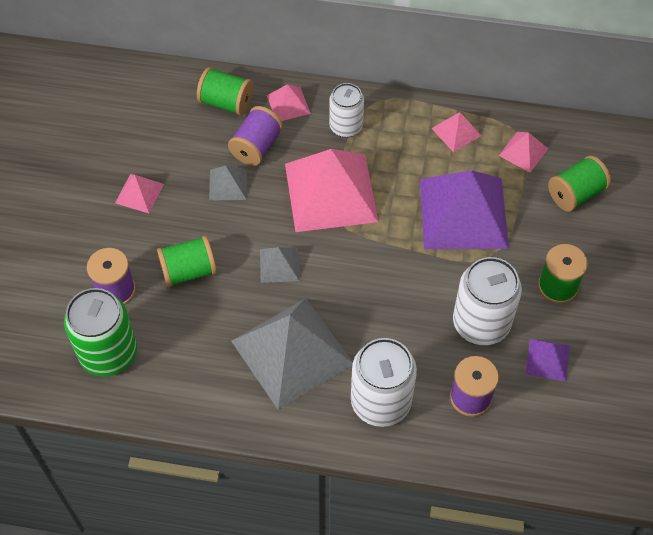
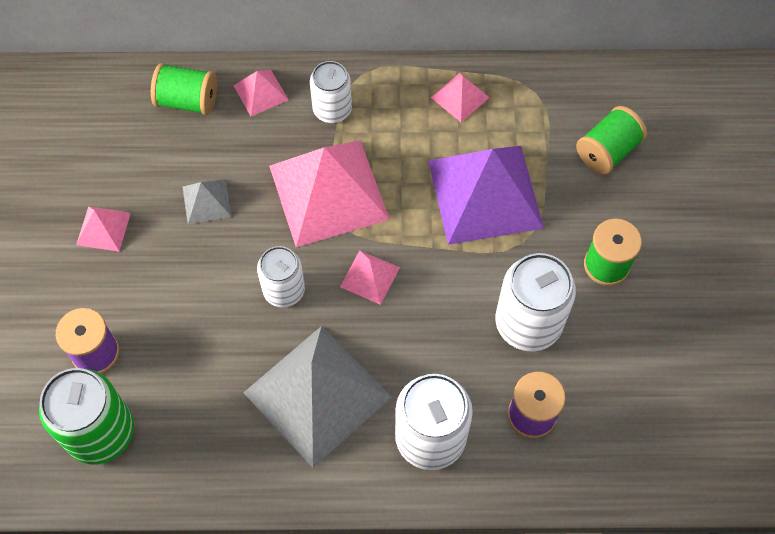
camera: 10 degrees left, 5 degrees up
(189, 271) = (179, 315): green spool -> none
(256, 146) = (232, 150): purple spool -> none
(279, 265) = (284, 290): grey pyramid -> white can
(523, 152) = (540, 110): pink pyramid -> pink pyramid (370, 277)
(547, 359) = (610, 354): purple pyramid -> none

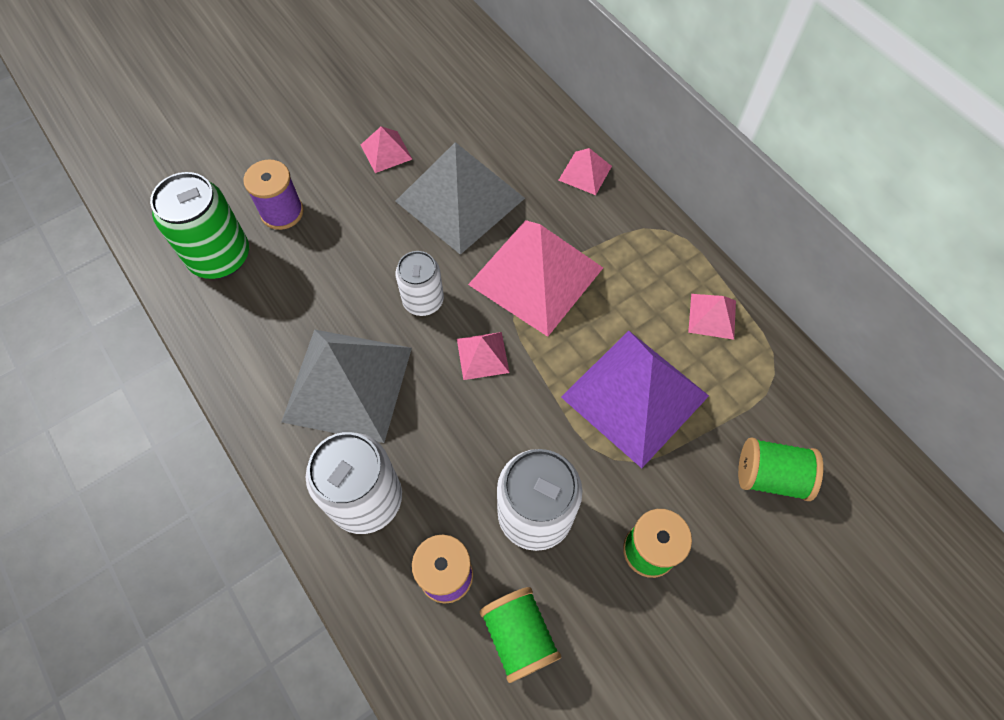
camera: 55 degrees right, 0 degrees up
(187, 101) = (535, 132): green spool -> green spool (519, 636)
(207, 201) = (460, 199): grey pyramid -> grey pyramid, size x2.22
(332, 110) = (613, 230): white can -> none

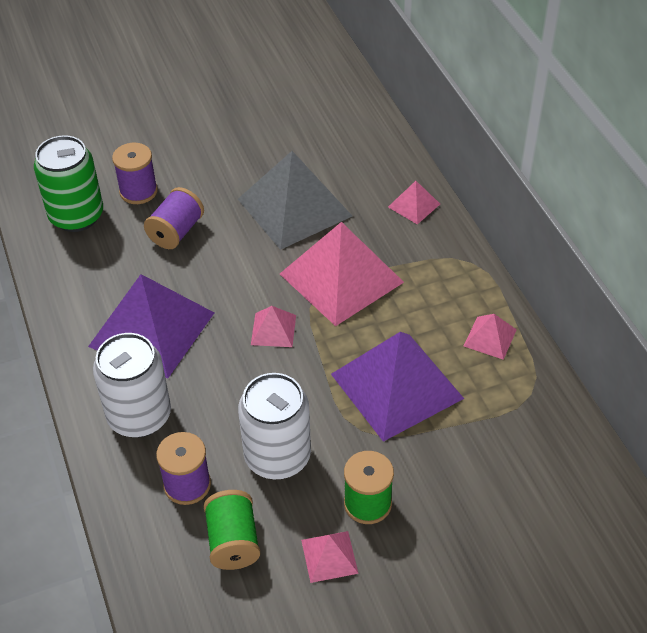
camera: 15 degrees right, 15 degrees down
(339, 255) = (176, 232): none -> purple spool
(348, 384) = (152, 329): grey pyramid -> purple pyramid
(386, 152) = (242, 160): pink pyramid -> pink pyramid (329, 556)
(423, 301) = (236, 279): white can -> none
(770, 476) = (497, 471): green spool -> none

